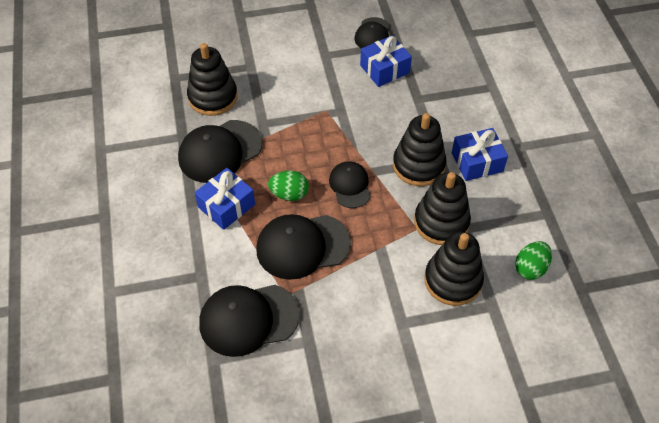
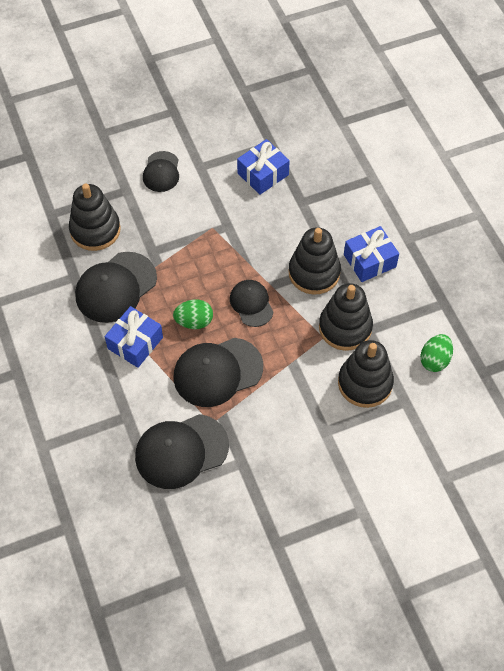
camera: 10 degrees left, 5 degrees up
(373, 35) = (244, 137): black cap -> black cap (161, 172)

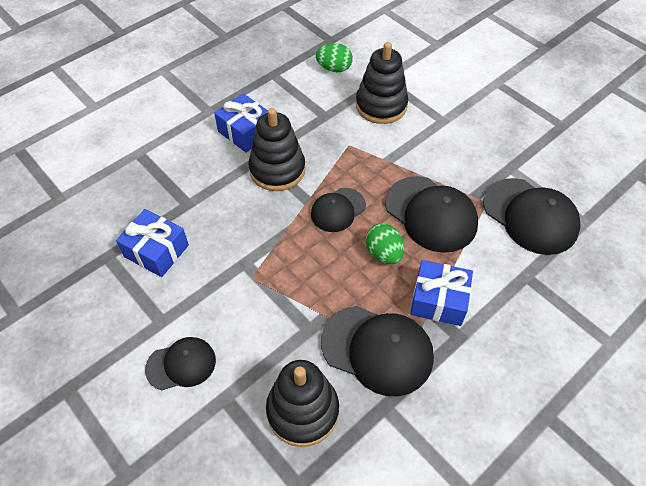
camera: 110 degrees left, 5 degrees down
(345, 327) = (330, 132): black stacking toy -> none

